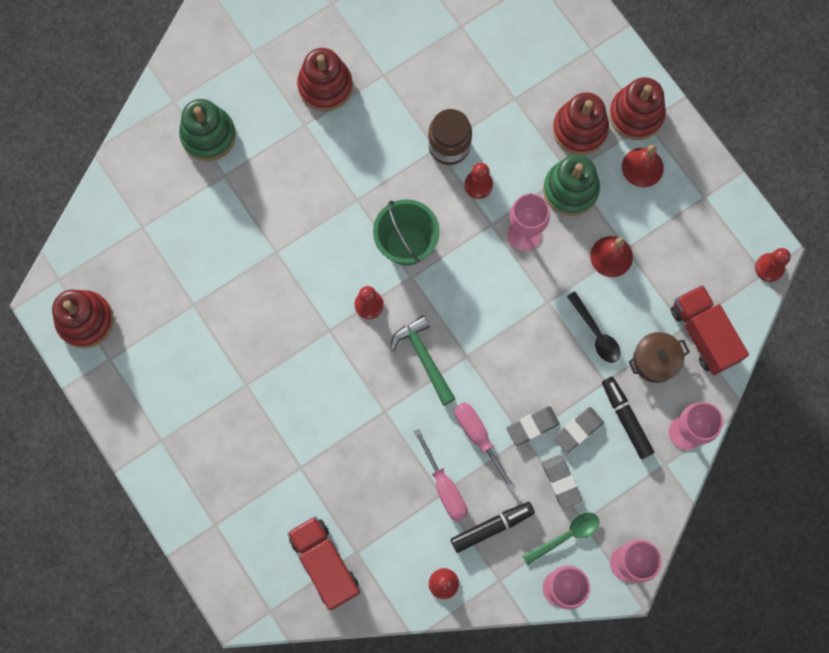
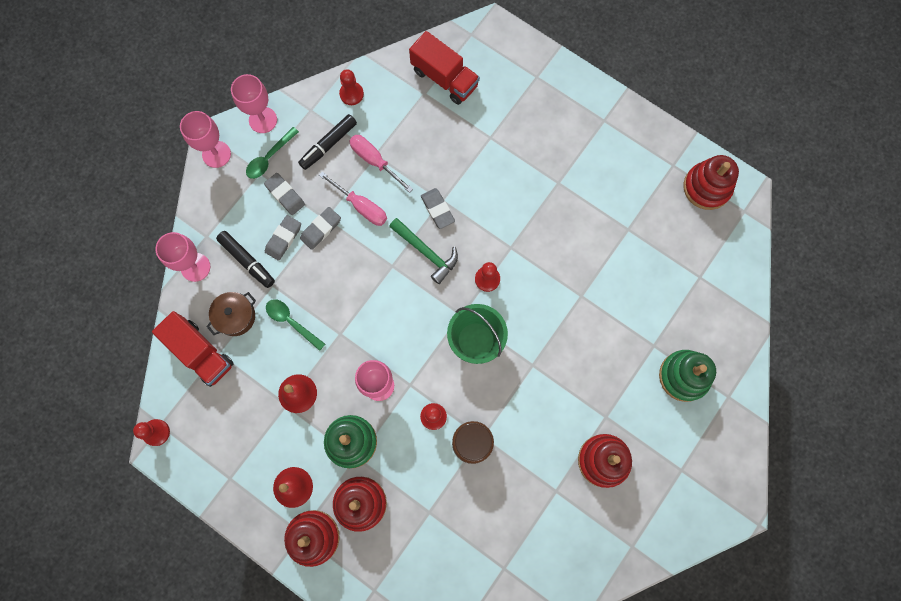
camera: 160 degrees right, 0 degrees up
(393, 402) = (437, 209): none -> grey eraser
(596, 333) = (291, 322): black spoon -> green spoon

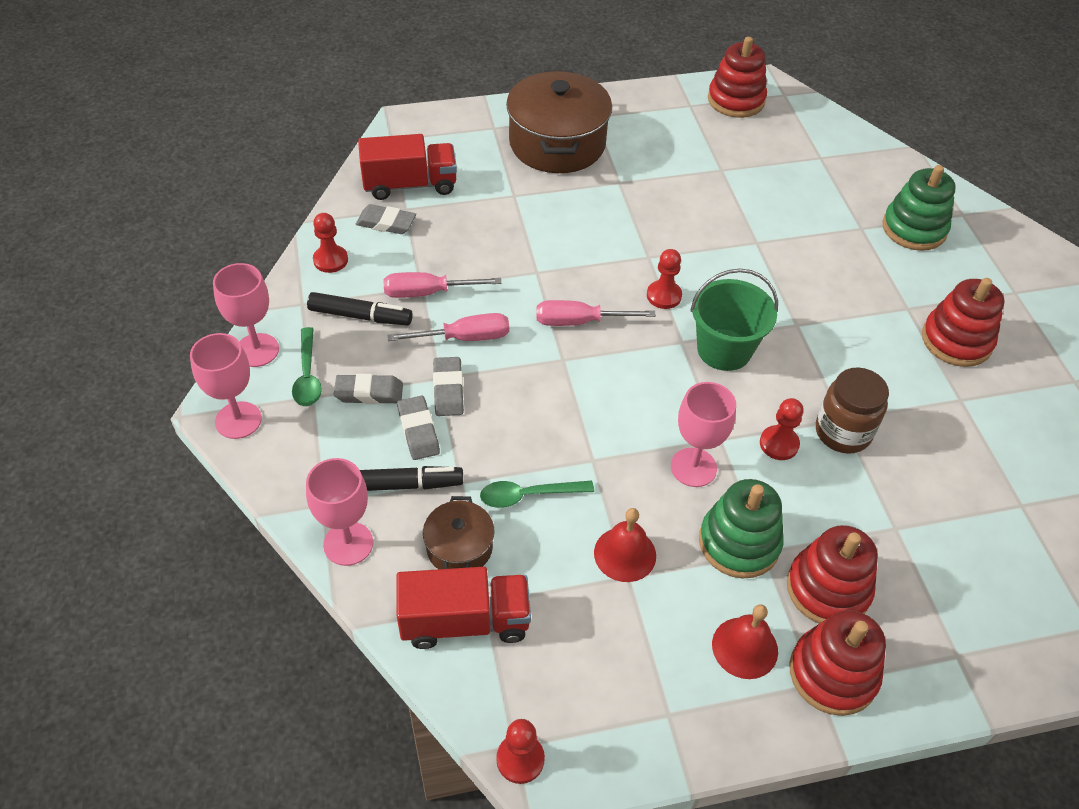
camera: 50 degrees left, 25 degrees down
(328, 145) = (360, 316): black marker -> black marker turned 75 degrees counterclockwise
(426, 252) = (579, 322): green hammer -> pink screwdriver
(437, 209) = (543, 281): grey eraser -> grey eraser (386, 223)
(558, 122) = (557, 144): none -> brown pot

